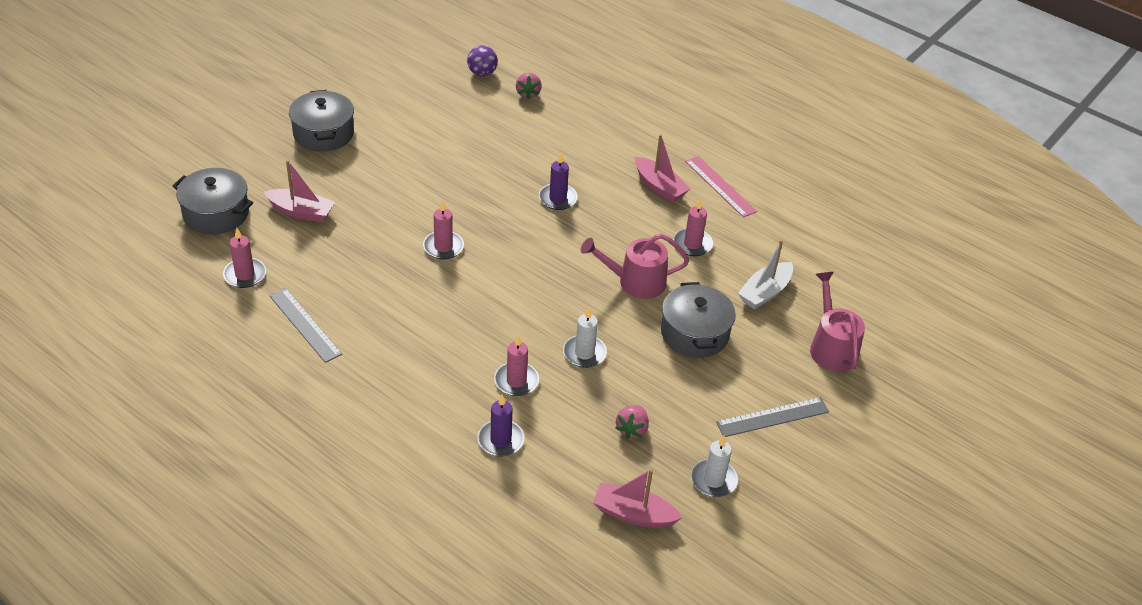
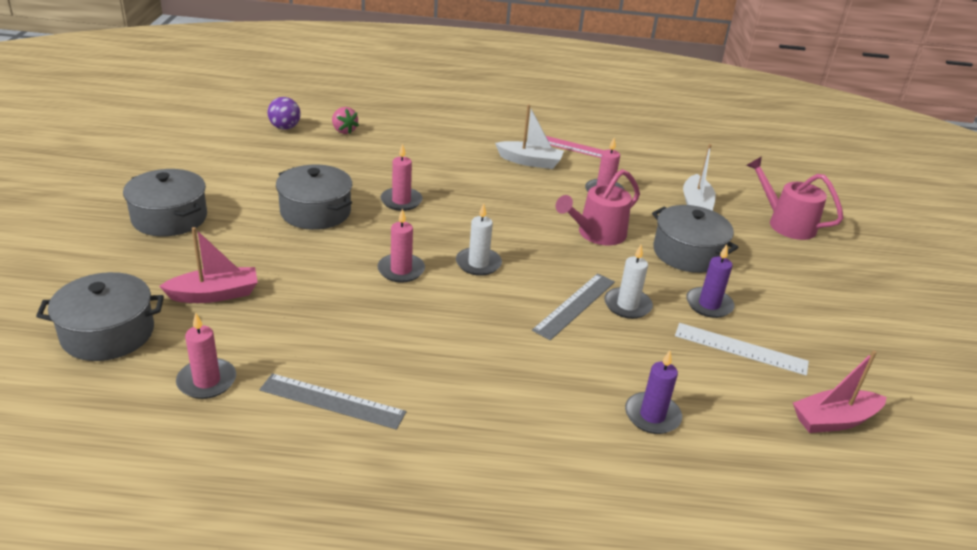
camera: 35 degrees left, 10 degrees down
(430, 169) = (315, 212): none -> grey pot
(516, 381) = (601, 355): pink candle -> pink candle (401, 201)
(557, 198) = (459, 196): purple candle -> purple candle (709, 305)
(632, 429) = (740, 349): pink strawberry -> white ruler
(659, 187) = (530, 162): pink boat -> white boat
(713, 480) = (847, 358): white candle -> white candle (478, 263)
(772, 417) = (818, 289): grey ruler -> grey ruler (574, 305)

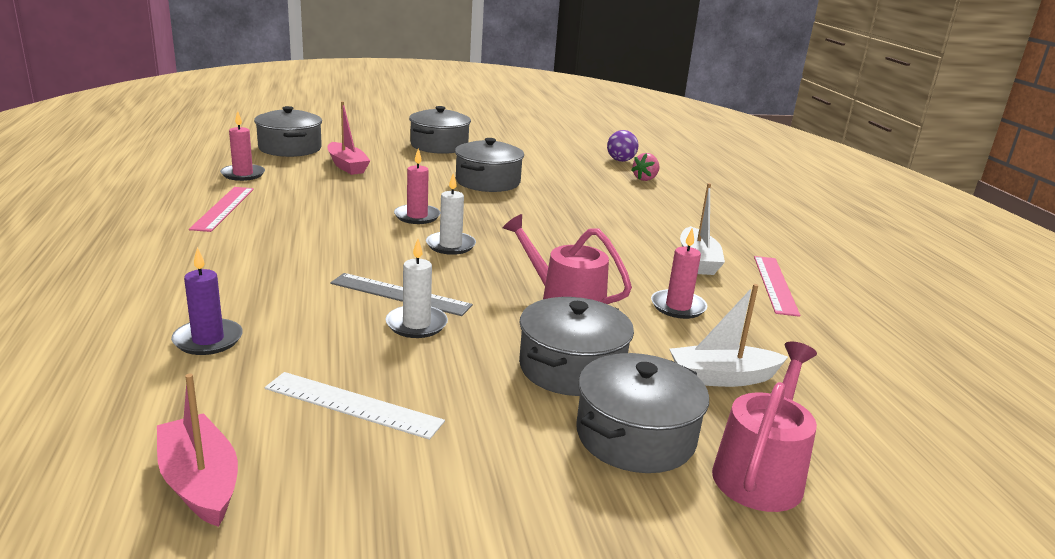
camera: 75 degrees right, 10 degrees down
(332, 401) = (223, 208): grey ruler -> pink ruler
(401, 201) = (538, 208): pink candle -> none
(709, 305) = (448, 382): purple candle -> none
(740, 349) = (353, 405): white ruler -> white ruler turned 75 degrees counterclockwise
(760, 251) = (635, 436): none -> grey pot

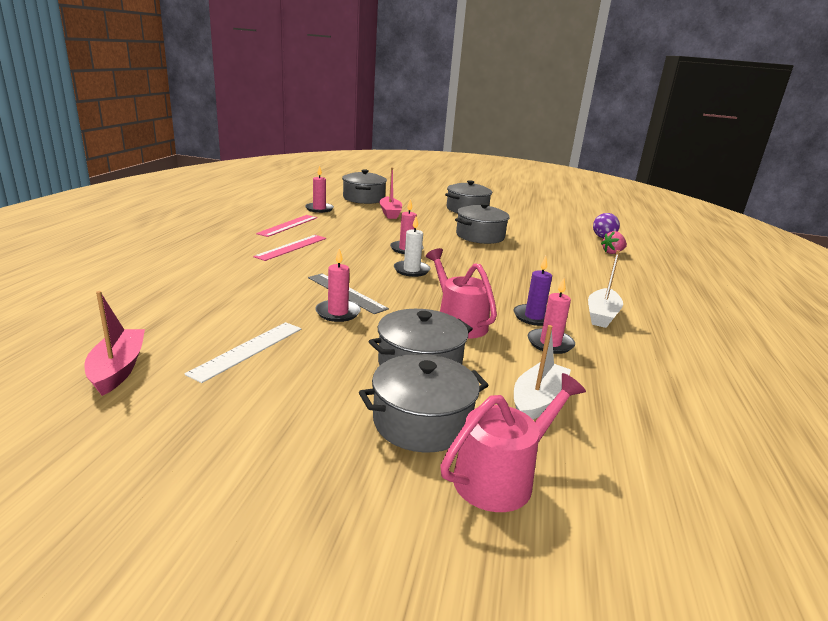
camera: 25 degrees right, 0 degrees up
(208, 340) = (204, 294): purple candle -> purple candle (534, 317)
(353, 405) = (247, 350): white ruler -> white ruler turned 75 degrees clockwise
(416, 324) = (338, 313): white candle -> pink candle
(722, 377) = (537, 401): white boat -> white boat turned 105 degrees clockwise
(774, 284) = (658, 346): pink ruler -> pink ruler (291, 247)

